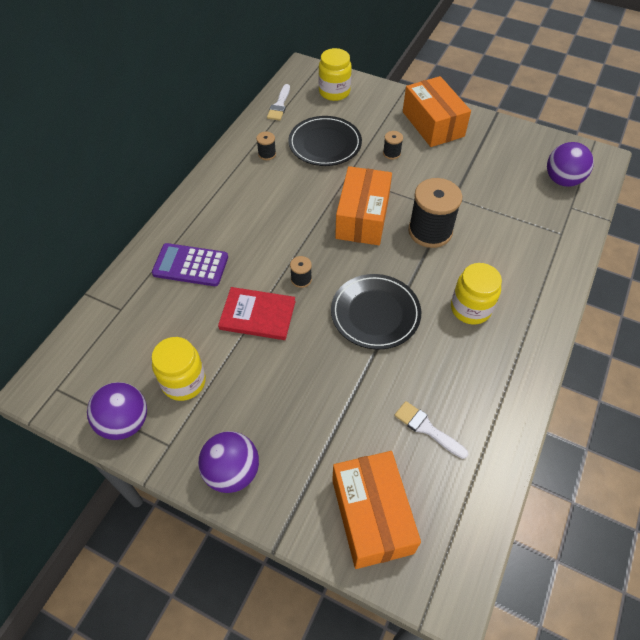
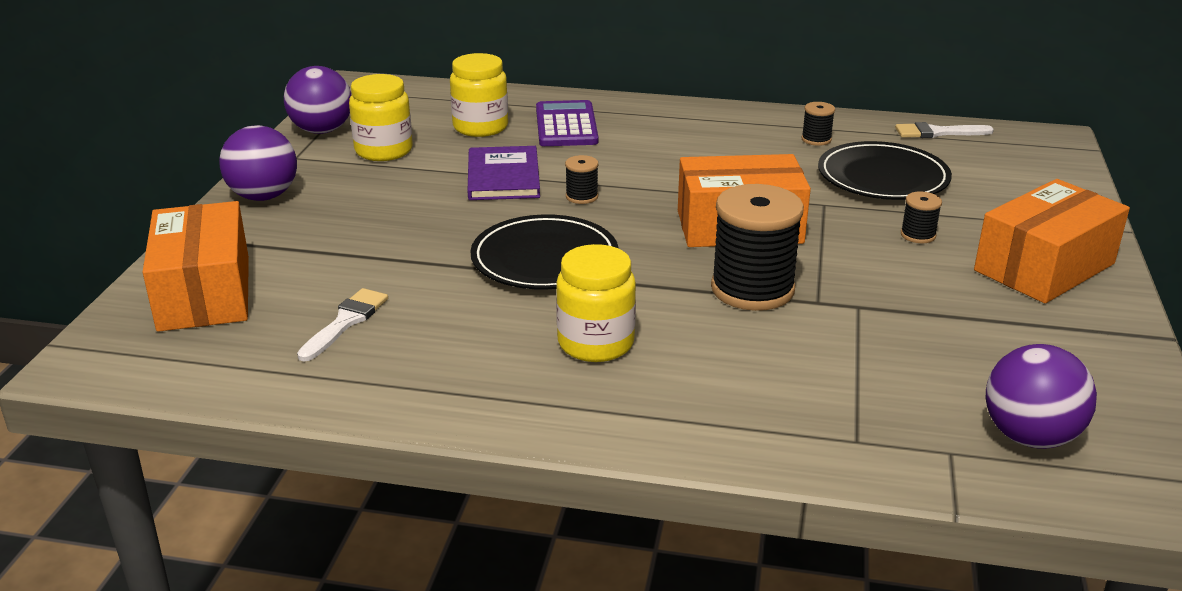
camera: 75 degrees right, 25 degrees down
(257, 315) = (503, 177): red book -> purple book
(334, 92) = (1023, 169): yellow jar -> yellow jar (480, 127)
(372, 515) = (204, 293): orange box -> orange box turned 75 degrees counterclockwise

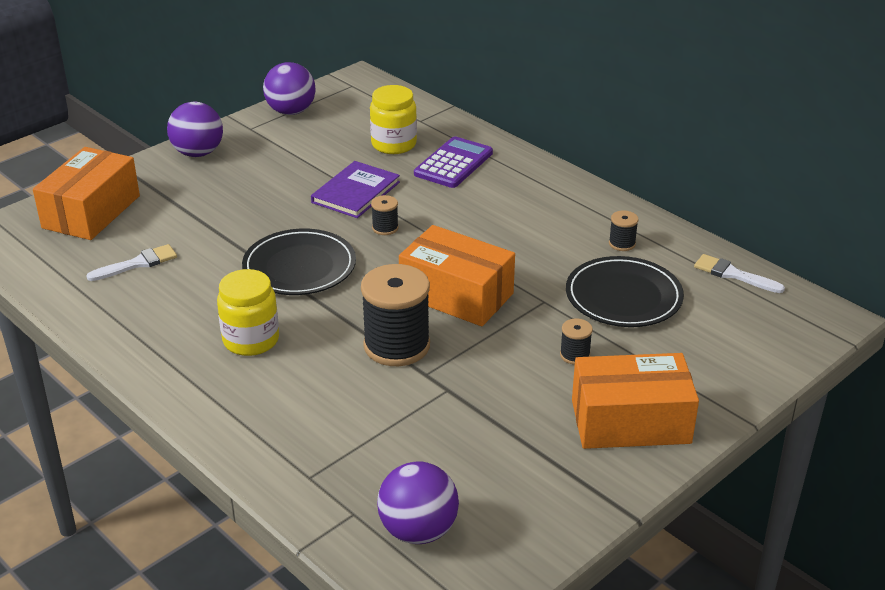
camera: 35 degrees right, 5 degrees up
(384, 151) = (308, 142): yellow jar -> none

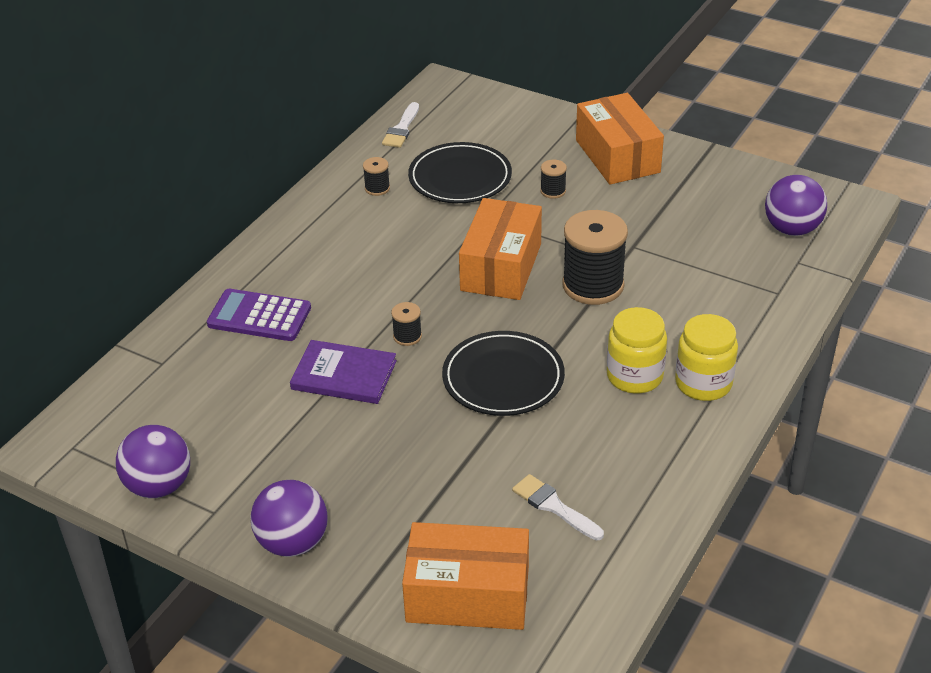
camera: 105 degrees left, 5 degrees up
(394, 144) = (226, 371): yellow jar -> yellow jar (703, 383)

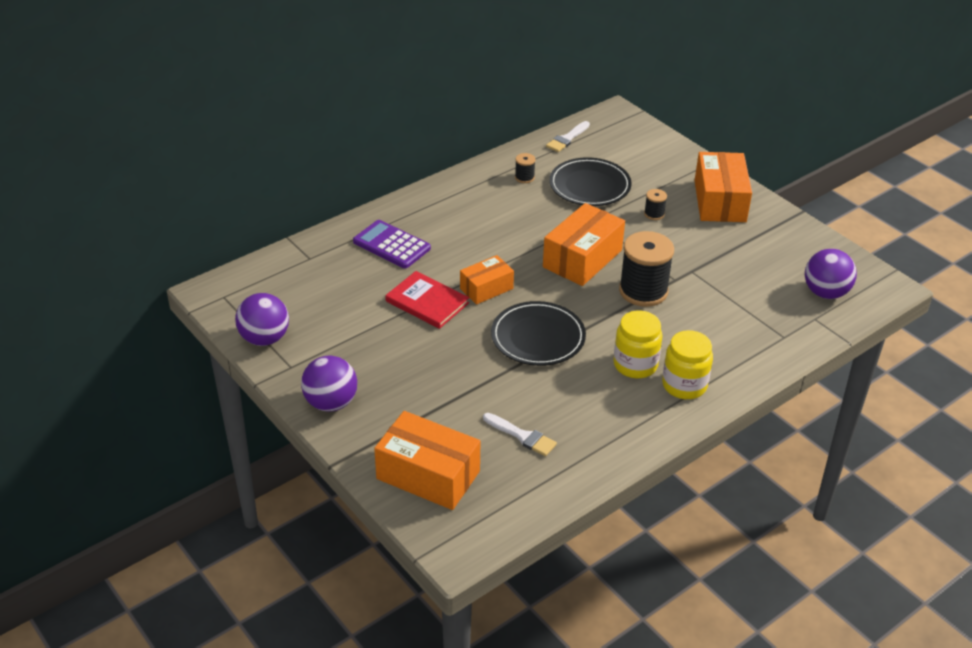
camera: 20 degrees right, 0 degrees up
(344, 375) = (427, 302): purple book -> red book
(407, 336) = (486, 288): black spool -> orange box
(554, 506) = (522, 436): white brush -> white brush turned 150 degrees clockwise

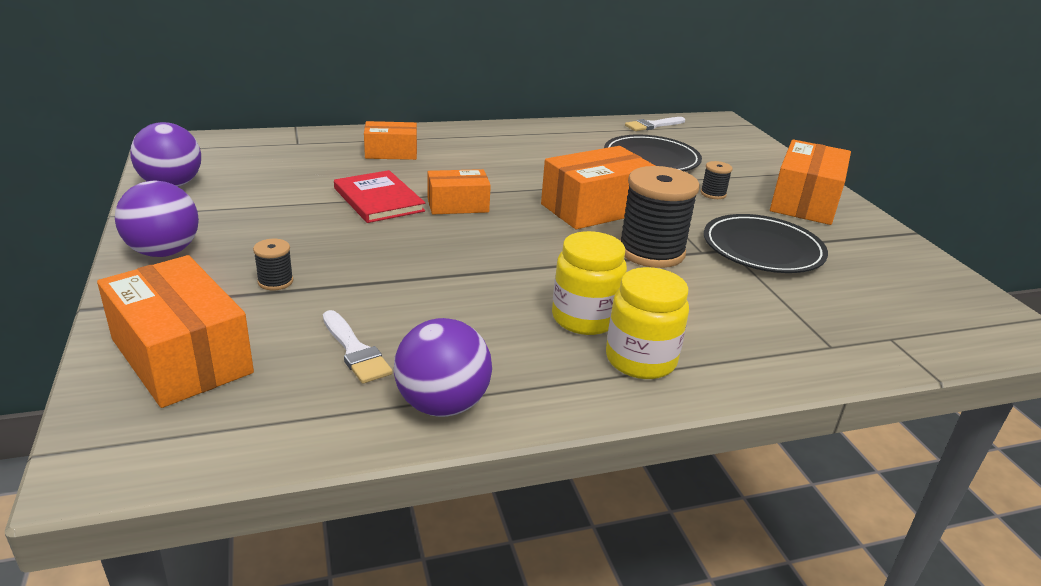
camera: 20 degrees right, 10 degrees down
(391, 245) = (391, 153): purple calculator -> orange box
(524, 177) = (582, 139): black spool -> black spool (275, 281)
(538, 337) = (477, 259): black plate -> black plate (762, 249)
(825, 293) = (919, 315): purple ball -> purple ball (442, 405)

